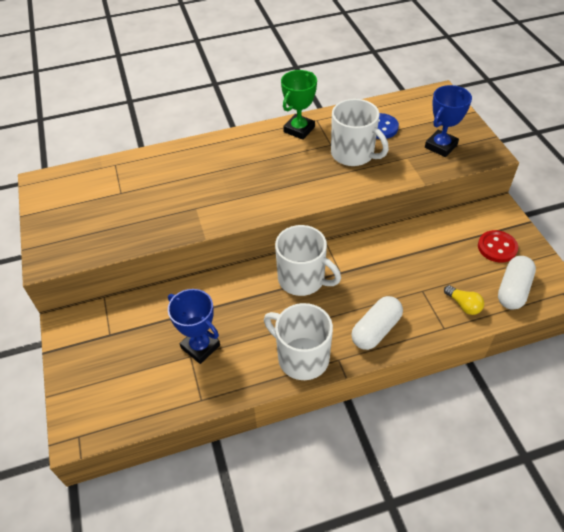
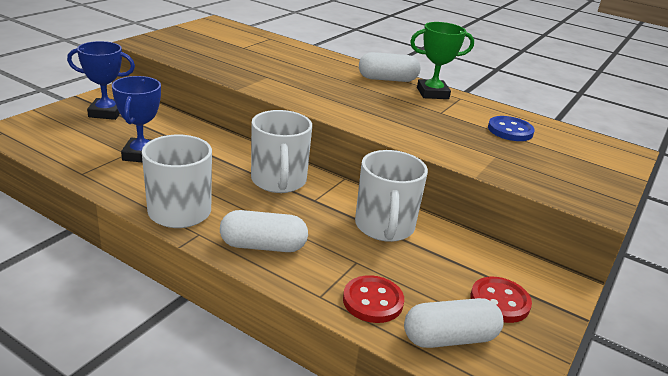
camera: 45 degrees right, 20 degrees down
(257, 139) = (387, 79): none -> white capsule
(353, 154) = (448, 126): white mug -> white mug (384, 227)
(440, 146) = (548, 171): blue trophy -> blue trophy (106, 113)
(463, 305) = (373, 301): yellow light bulb -> red button

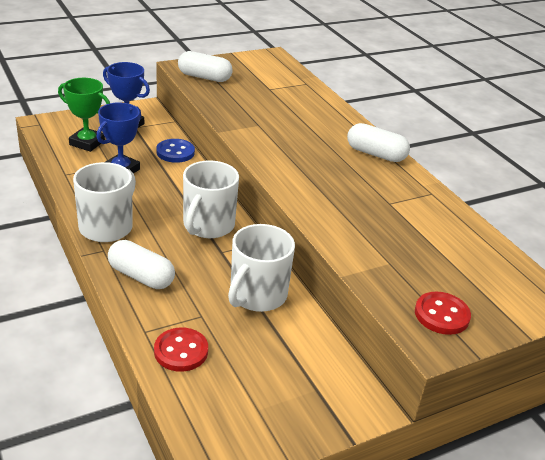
camera: 30 degrees right, 5 degrees up
(432, 93) = (406, 181): green trophy -> green trophy (87, 143)
(449, 338) = (211, 404): white capsule -> white capsule (204, 77)
(499, 301) = (288, 395): red button -> red button (441, 315)
(510, 130) = (441, 242): blue button -> blue button (175, 152)

